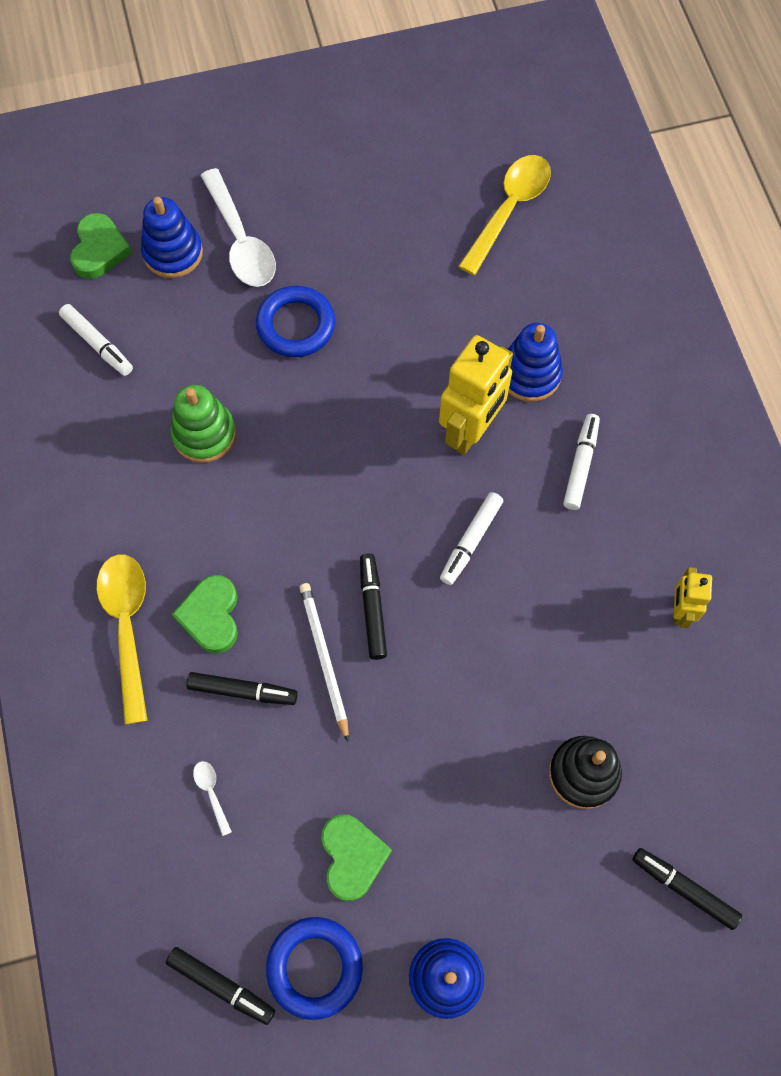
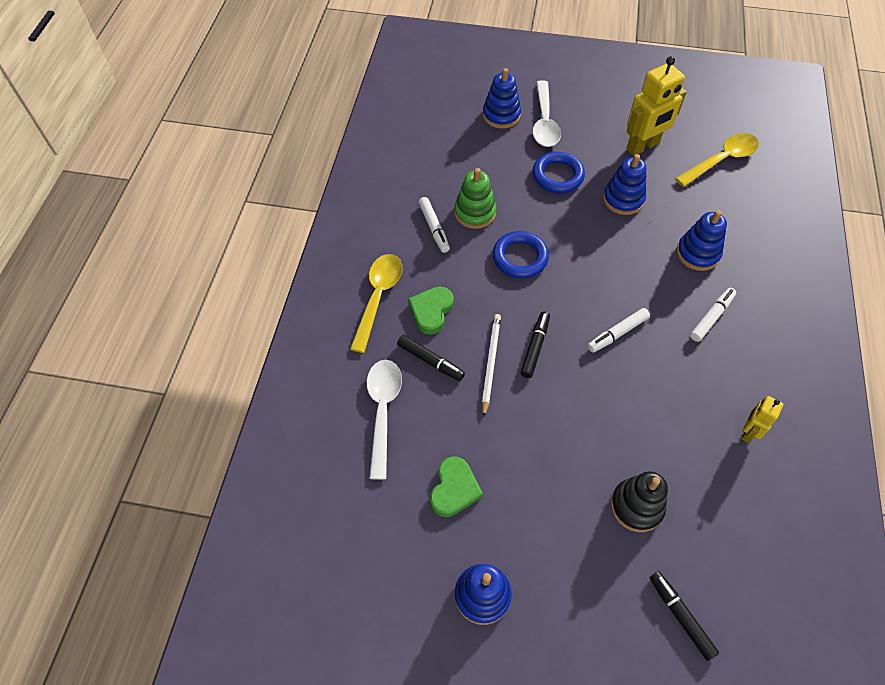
camera: 25 degrees right, 10 degrees down
(97, 344) = (435, 145): white marker -> white marker (434, 228)
(99, 249) = (459, 100): green heart -> none
(211, 793) = (383, 411): white spoon -> white spoon, size x2.35
(221, 986) = (332, 529): black marker -> none
(314, 967) = (397, 546): blue ring -> blue ring (520, 257)
(400, 328) = (623, 199): none -> blue stacking toy
(471, 430) = (644, 271): yellow robot -> yellow robot (643, 147)

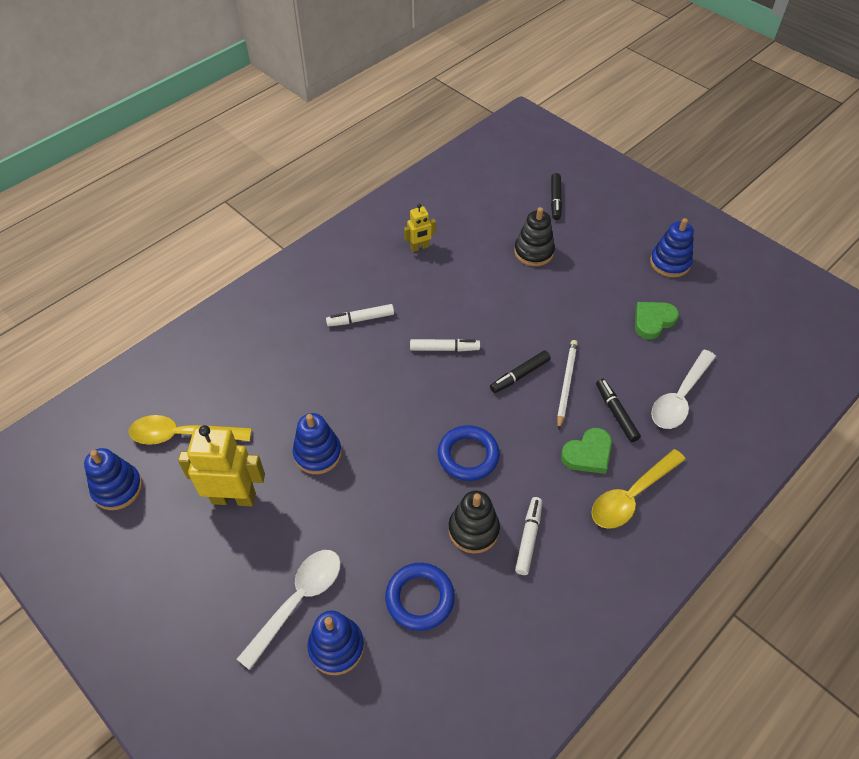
camera: 145 degrees left, 5 degrees down
(474, 213) = (473, 530): green stacking toy -> black stacking toy
(490, 363) = (566, 384): white pencil -> white pencil turned 150 degrees clockwise
(557, 176) = (352, 519): blue ring -> blue ring (420, 598)
(697, 253) = (312, 368): blue stacking toy -> blue stacking toy (117, 488)

